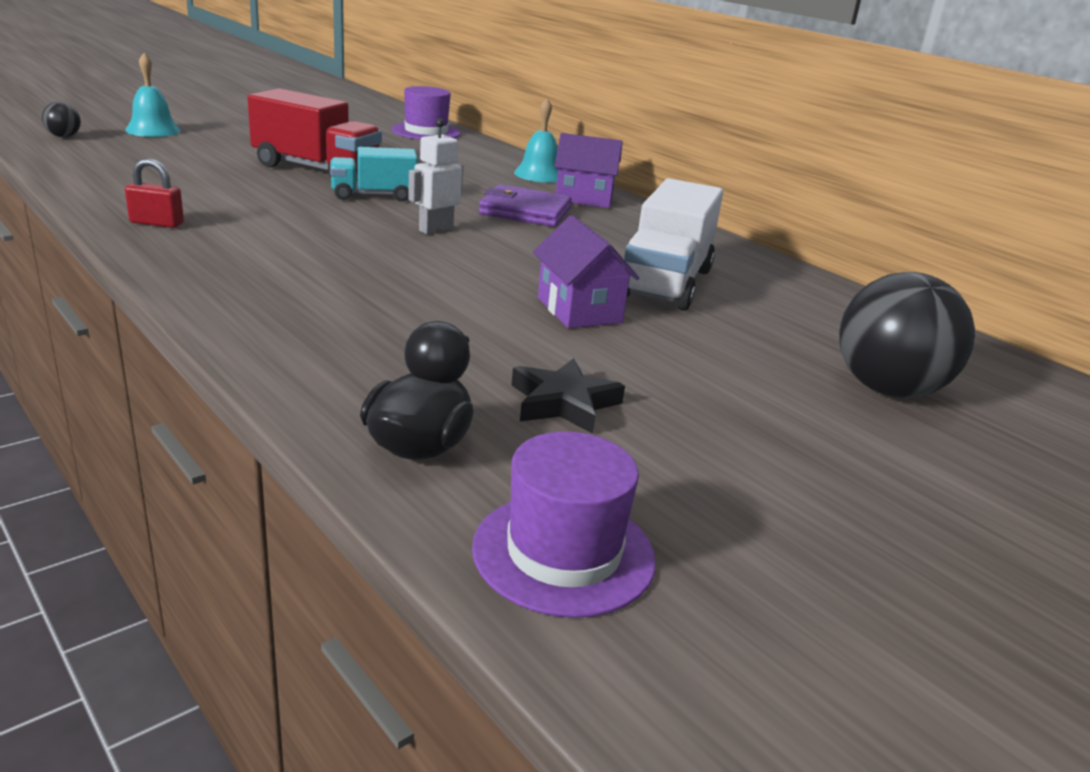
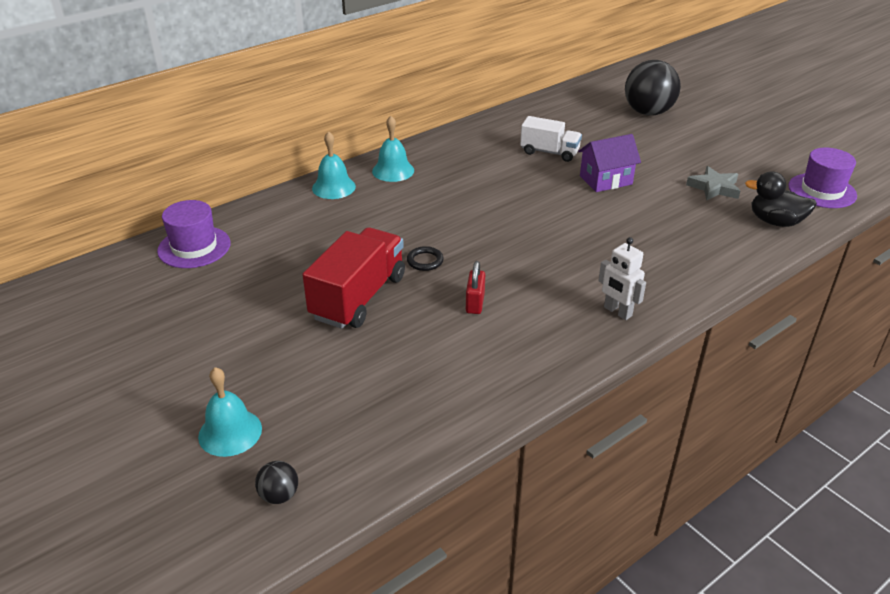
camera: 85 degrees left, 10 degrees up
(157, 223) = (542, 355): red padlock -> red padlock (475, 303)
(373, 195) = (425, 261): turquoise truck -> black ring
(435, 229) = (494, 229): white robot -> white robot (617, 312)
(525, 211) = (436, 194): purple wallet -> none
(564, 403) = (714, 188): black star -> grey star
(584, 198) = (393, 170): purple house -> turquoise bell
(665, 283) = (549, 152): white truck -> white truck, size x0.63

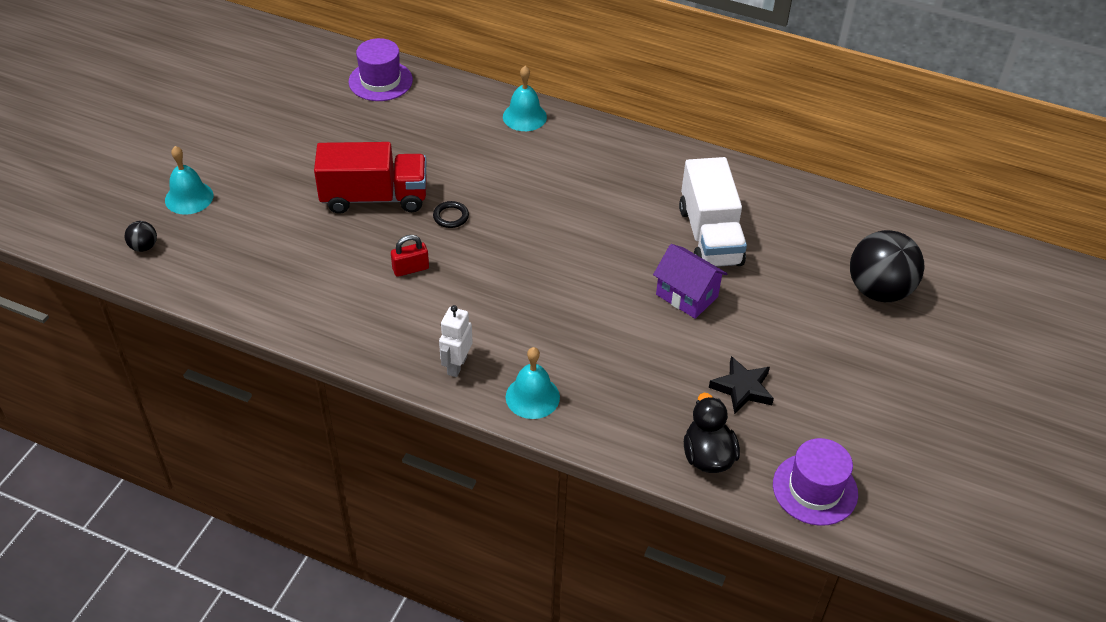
camera: 60 degrees right, 10 degrees up
(393, 170) = (582, 141): turquoise bell -> turquoise bell (532, 397)
(549, 152) = (710, 236): white truck -> white truck, size x1.59
(714, 188) = (742, 388): grey star -> black star

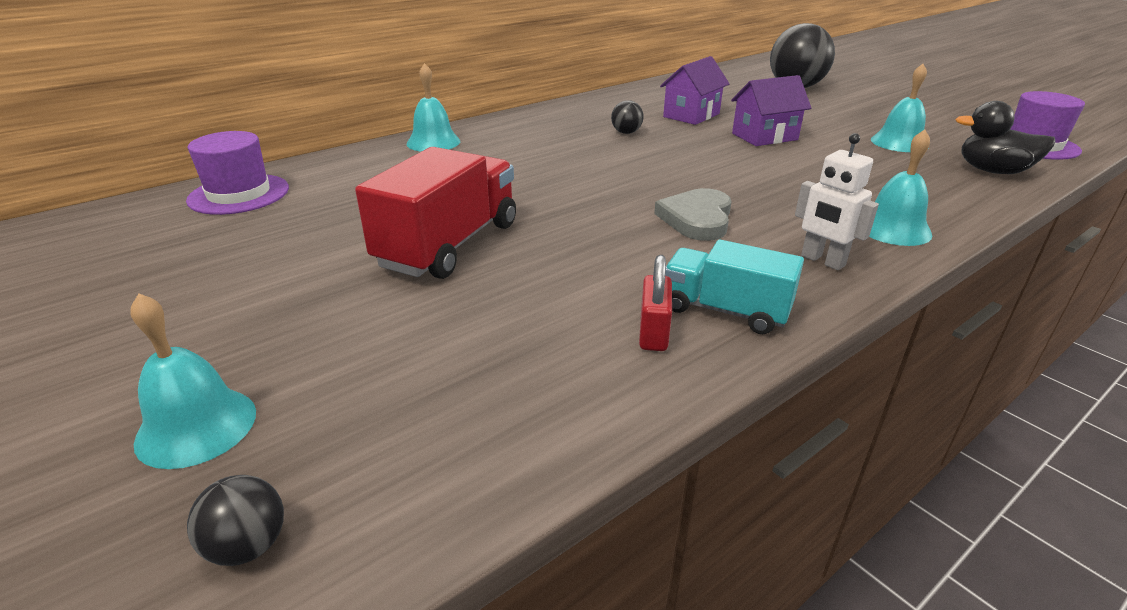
camera: 60 degrees left, 15 degrees down
(368, 333) = (725, 310): none -> turquoise truck
(410, 269) = (615, 251): red padlock -> red padlock (653, 333)
(451, 216) = (544, 207): black ring -> none
(482, 293) = (697, 219): none -> grey heart
(628, 209) = (626, 132): none -> black ball
(710, 236) = (691, 115): white truck -> purple house
(742, 388) = (899, 142): black star -> turquoise bell

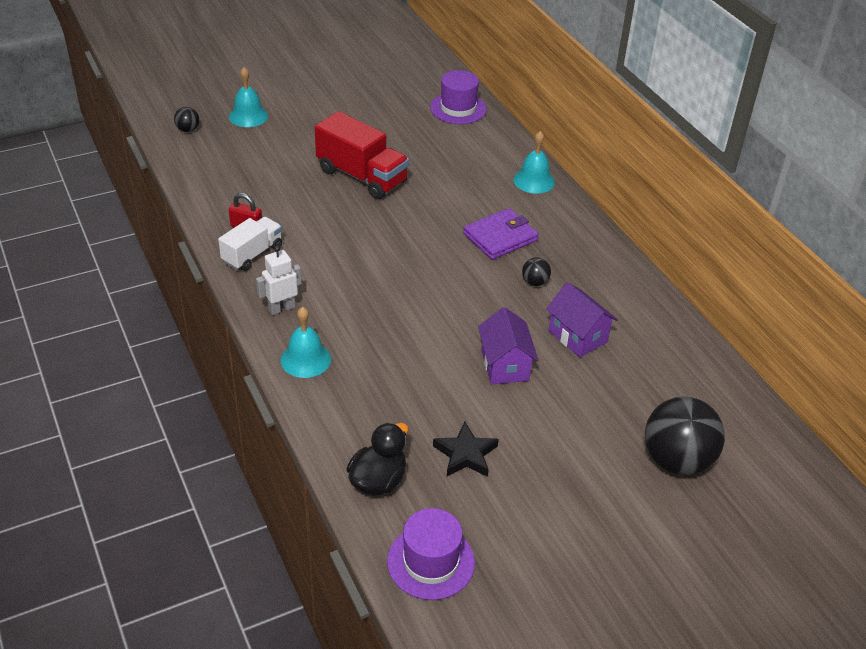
camera: 100 degrees right, 10 degrees up
(557, 150) = (500, 237): none -> purple wallet
(697, 219) = (356, 275): grey heart -> none
(725, 310) = (252, 254): turquoise truck -> white truck
(899, 142) = (465, 454): turquoise bell -> black star

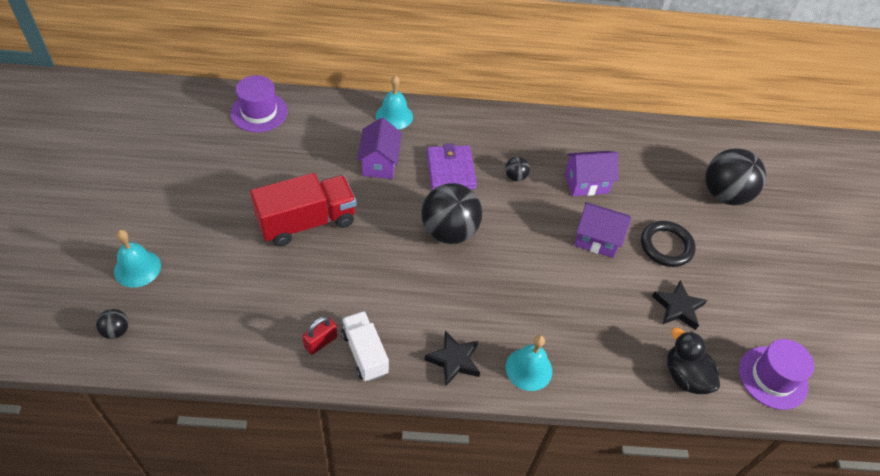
camera: 65 degrees left, 10 degrees up
(281, 308) = (454, 360): white robot -> black star
(424, 260) = (449, 231): none -> black ball
(466, 192) = (379, 163): none -> purple house
(545, 424) = (666, 246): none -> black ring

